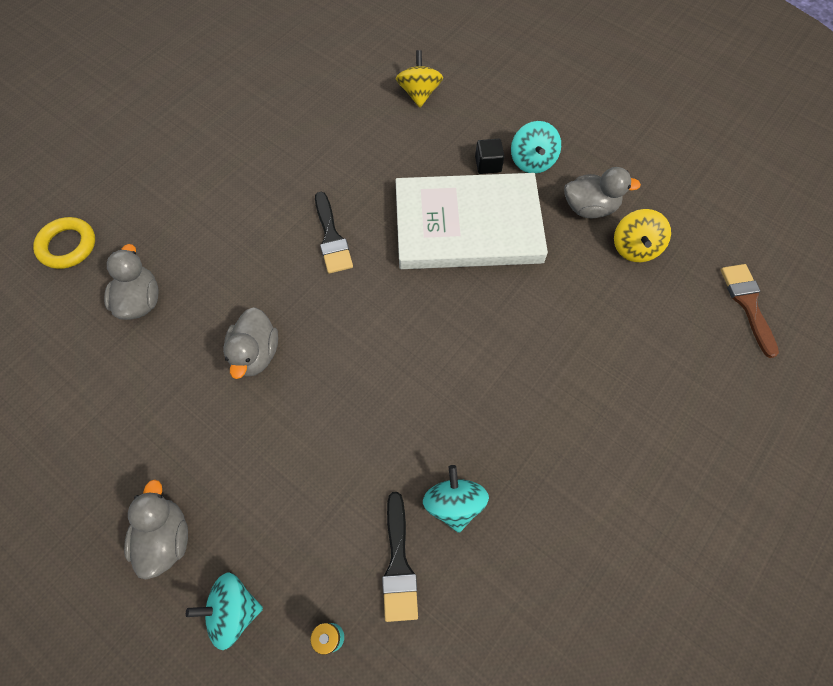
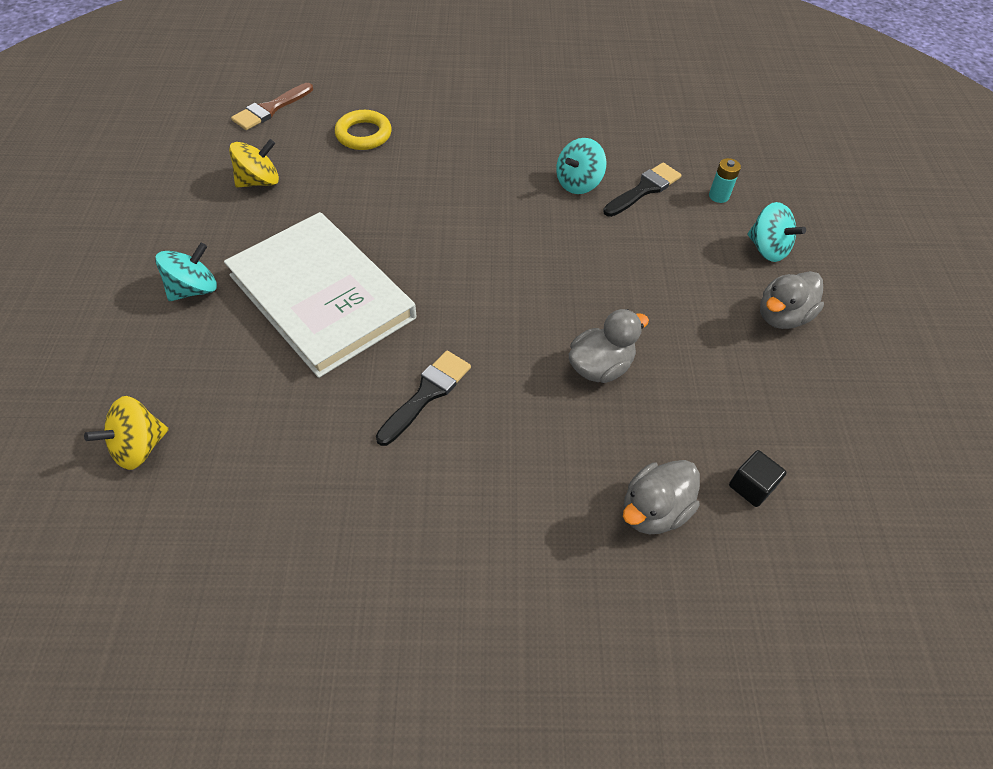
camera: 130 degrees left, 10 degrees down
(67, 246) = (679, 665): yellow ring -> yellow ring (363, 134)
(488, 164) = (224, 321): black cube -> black cube (751, 486)
(590, 208) = (231, 224): grey duck -> none

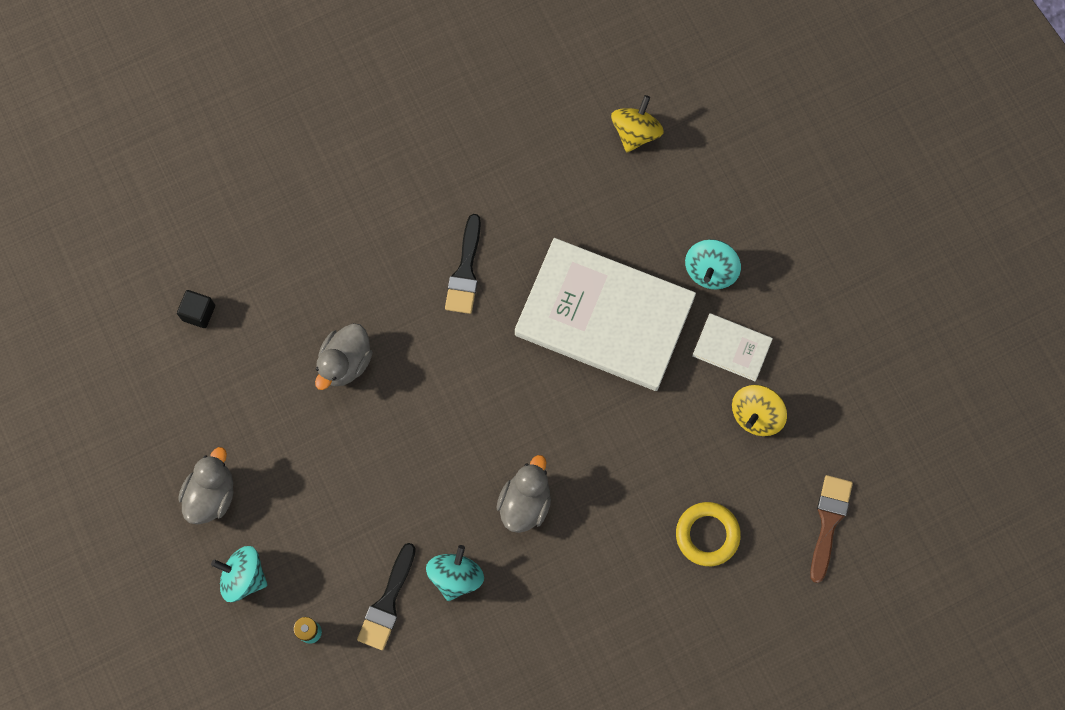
camera: 155 degrees right, 20 degrees up
(234, 229) = (732, 348): none -> white book
(654, 510) = (261, 261): grey duck -> grey duck (525, 502)

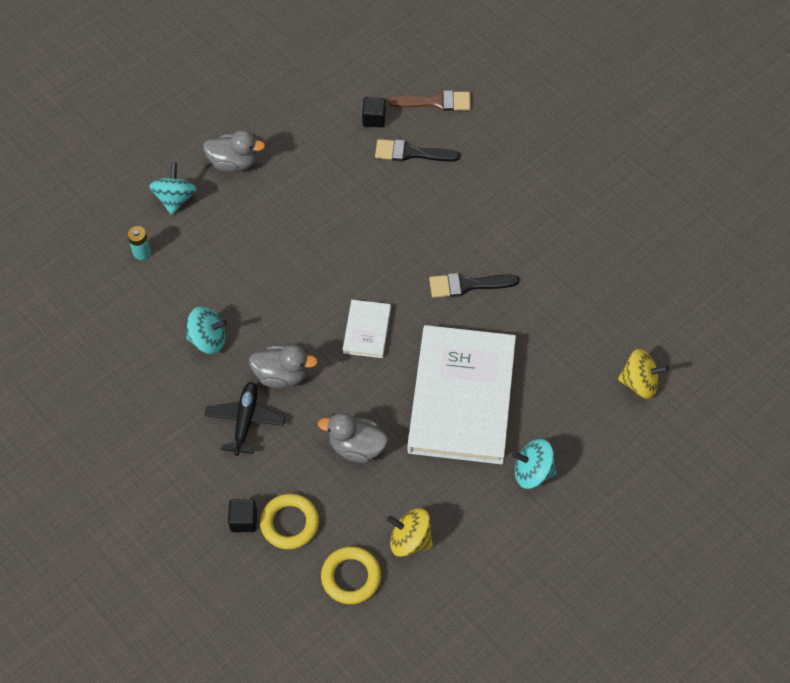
camera: 75 degrees right, 15 degrees down
(345, 362) = (363, 222): grey duck -> grey duck (356, 447)
(387, 602) = (176, 298): black brush -> black brush (411, 153)
(572, 556) = (245, 421): none -> black plane
(692, 583) = (243, 520): none -> black cube
(732, 348) = (466, 506): white book -> white book (367, 330)
(782, 485) = (351, 577): none -> yellow ring
(829, 522) = (327, 625): brown brush -> brown brush (435, 102)

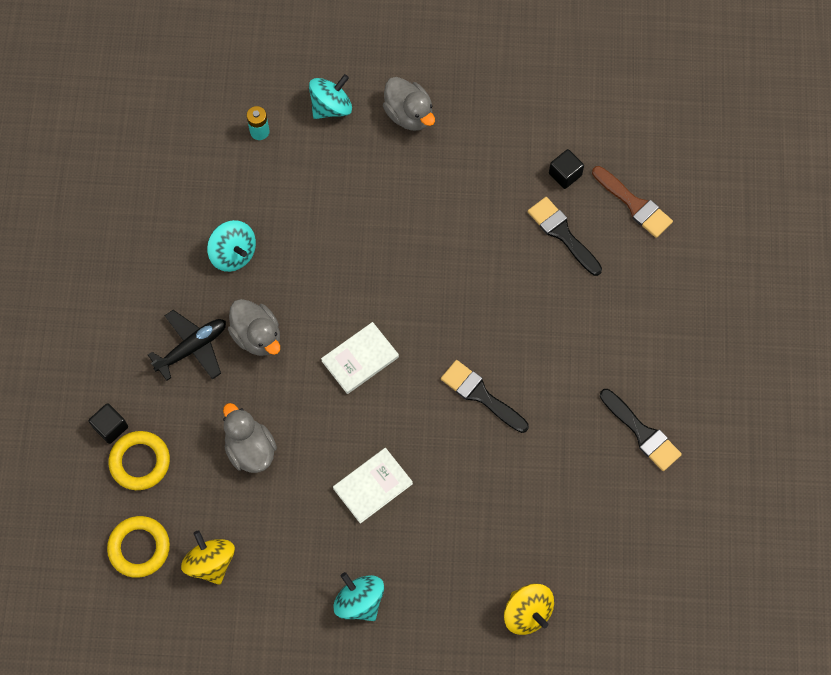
camera: 45 degrees right, 10 degrees up
(461, 397) = (372, 486): white book -> white book, size x0.44
(587, 223) = (642, 433): none -> black brush

